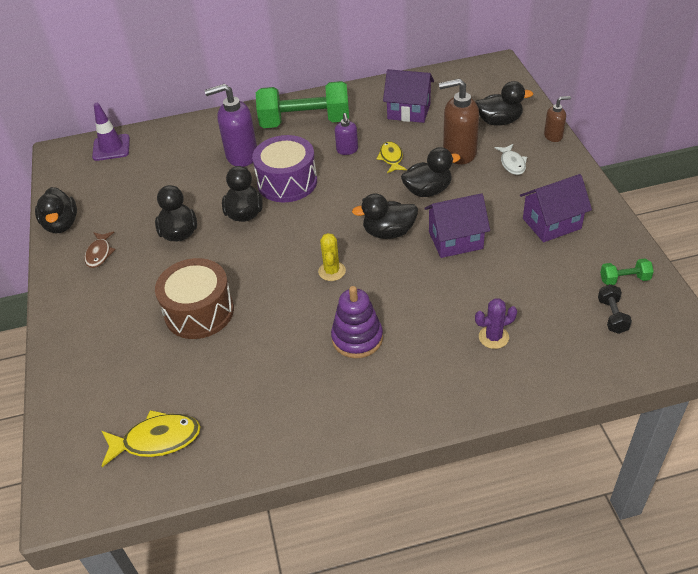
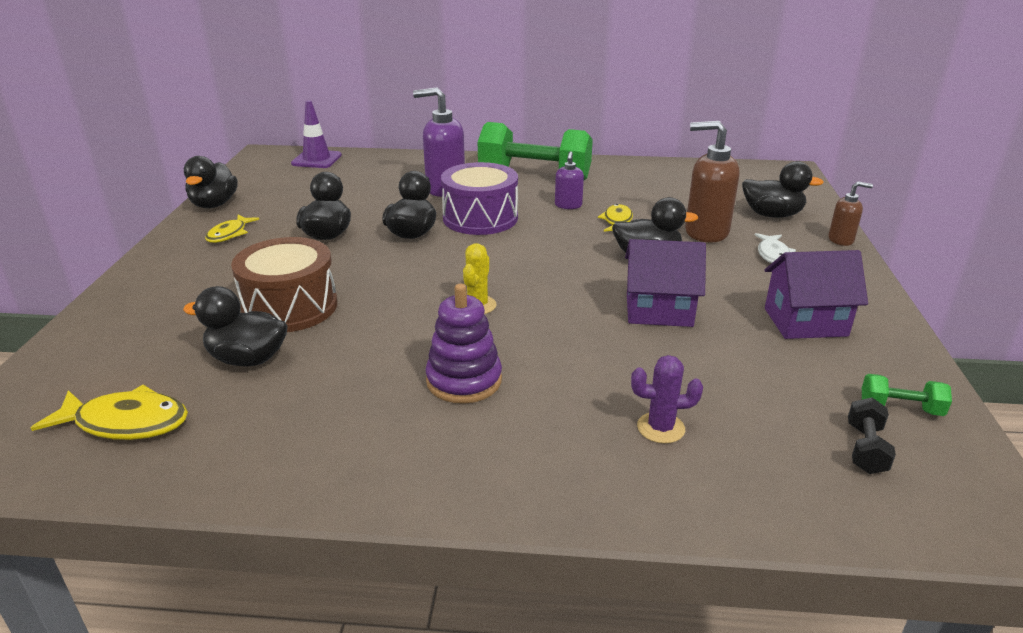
camera: 15 degrees right, 15 degrees down
(99, 253) = (229, 234): brown fish -> yellow fish
(388, 232) = (574, 284): black duck -> black duck (248, 359)
(409, 111) = (661, 188): purple house -> none

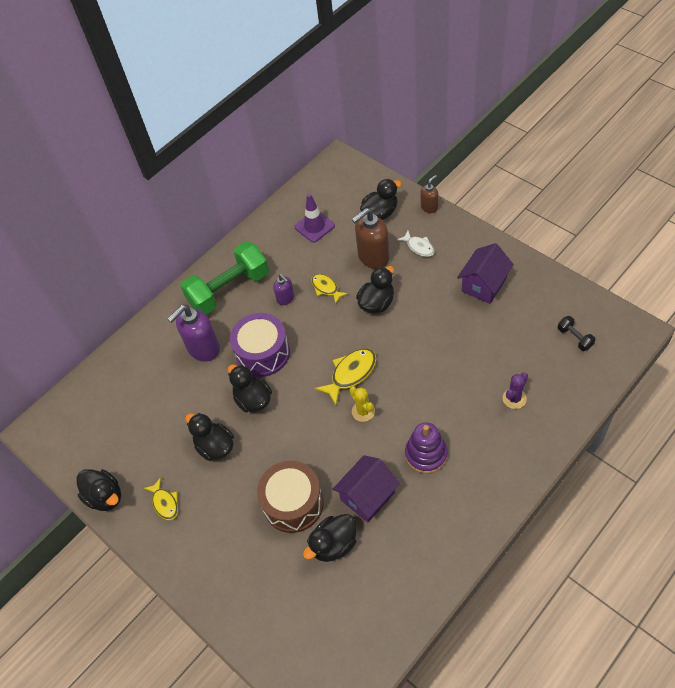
camera: 45 degrees left, 25 degrees up
(126, 422) = (354, 621): yellow fish -> yellow fish (351, 374)
(316, 159) = (79, 401): purple traffic cone -> purple traffic cone (314, 226)
(659, 310) = (429, 335): purple house -> purple house (367, 496)
(900, 408) = (562, 304): green dumbbell -> none

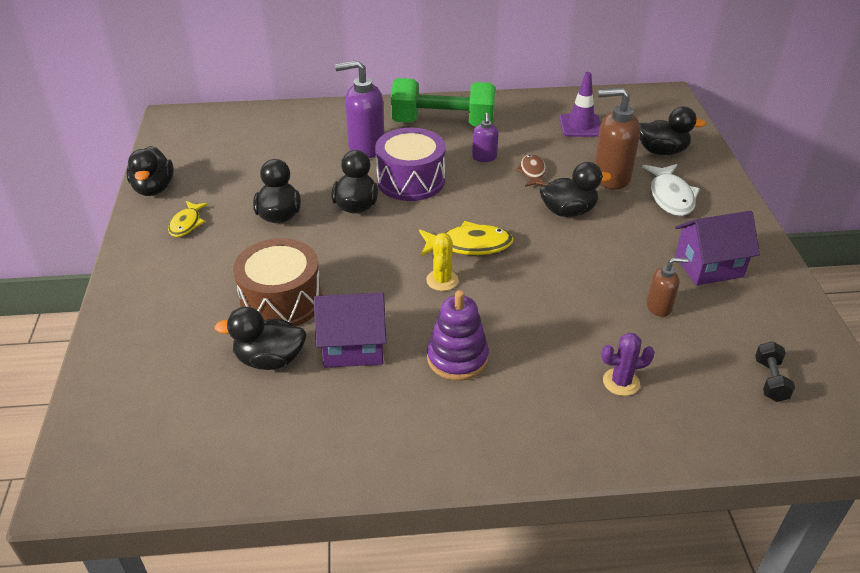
camera: 35 degrees right, 15 degrees down
(326, 288) = (532, 172): yellow fish -> brown fish
(419, 247) = (670, 197): white fish -> white fish, size x1.56
(429, 207) = (722, 174): brown soap dispenser -> brown soap dispenser (659, 307)

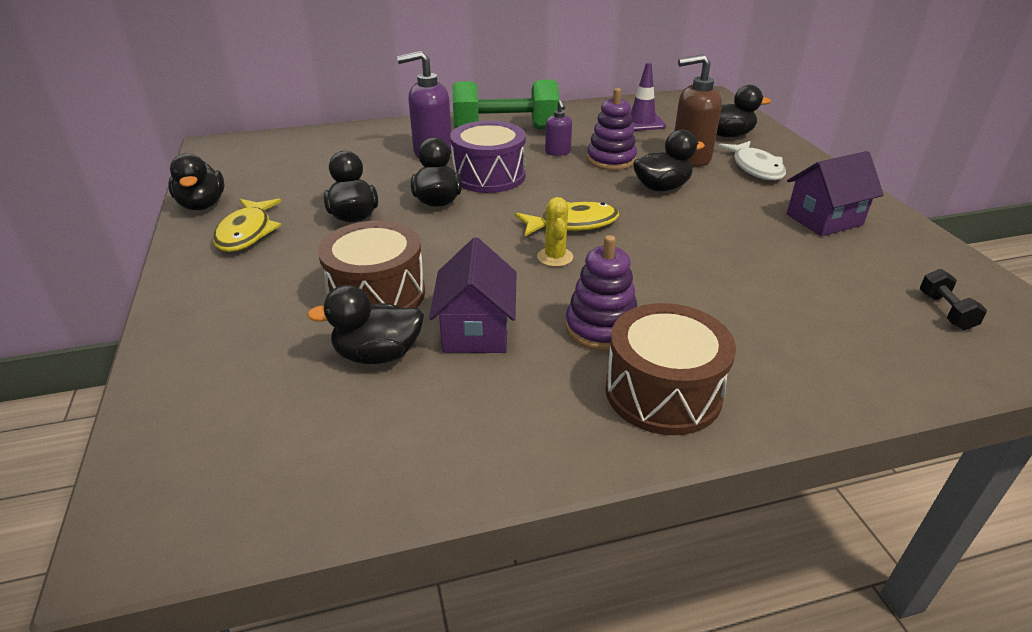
camera: 10 degrees left, 5 degrees down
(187, 224) = (247, 233): yellow fish -> yellow fish, size x1.56
(353, 347) = (476, 330): purple house -> purple house turned 75 degrees counterclockwise
(486, 425) = (663, 392): none -> brown drum
(532, 172) = (611, 160): brown fish -> purple stacking toy
(621, 382) = (792, 331): purple cactus -> none
(659, 307) = (795, 258): brown soap dispenser -> none

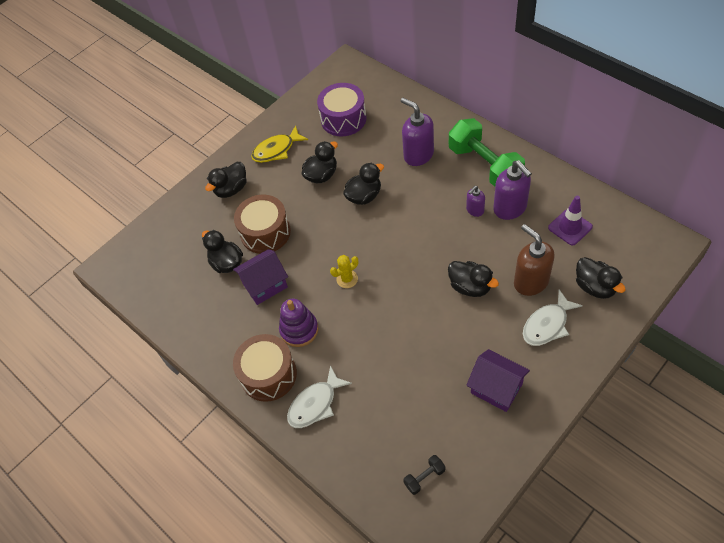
camera: 65 degrees right, 20 degrees up
(202, 205) = (286, 114): black duck -> black duck (231, 189)
(489, 176) = (412, 198): purple drum -> purple drum (343, 119)
(572, 224) = (387, 268): yellow fish -> none
(580, 137) = (510, 208): none -> purple soap dispenser
(611, 160) = (488, 242): purple stacking toy -> none
(760, 362) = (315, 404): none -> white fish

